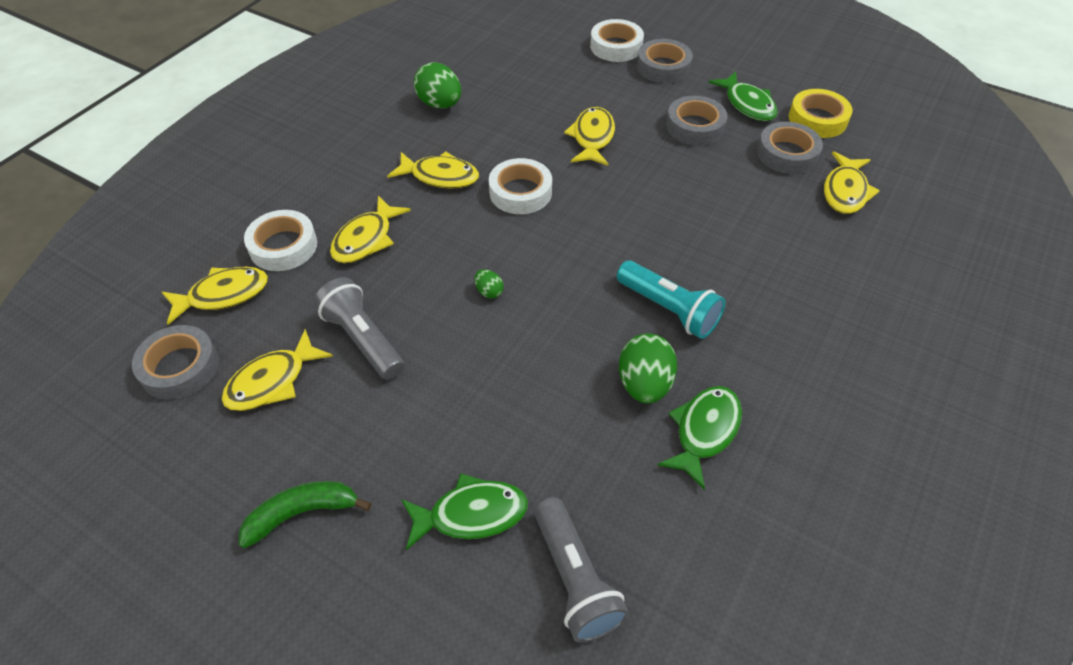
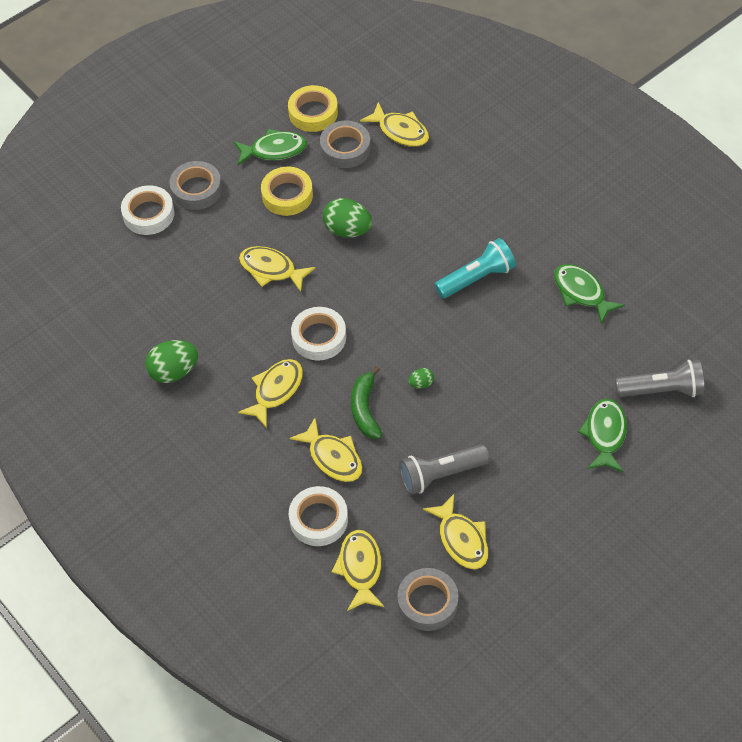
camera: 70 degrees left, 5 degrees up
(302, 513) = (578, 530): green banana -> green banana (365, 409)
(644, 384) = (535, 313): green egg -> green egg (347, 230)
(695, 126) = (287, 195): grey tape -> yellow tape

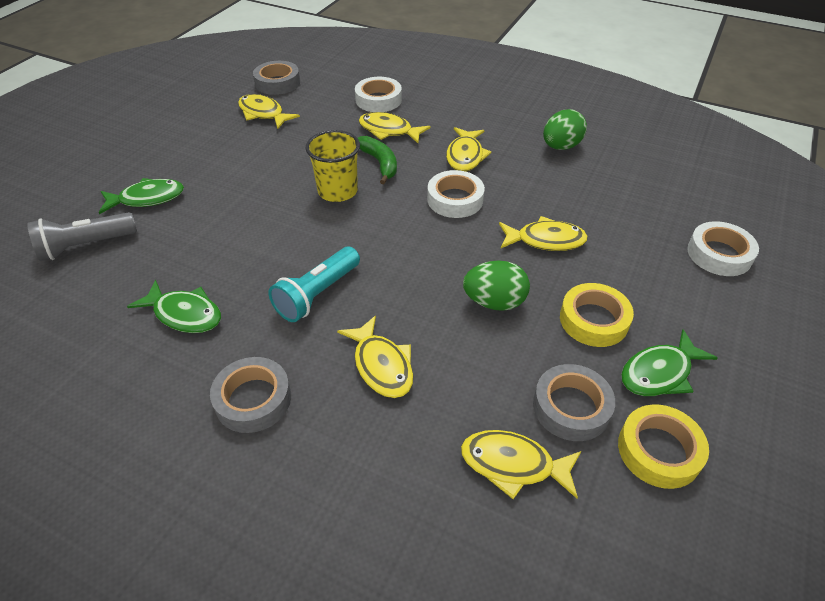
camera: 155 degrees right, 10 degrees down
(196, 189) = (699, 294): grey tape -> grey tape (253, 399)
(360, 568) = (334, 86): yellow fish -> yellow fish (381, 365)
(421, 384) = (337, 191): green egg -> yellow cup
(440, 475) = (294, 141): grey flashlight -> none
(605, 434) = (147, 199): green fish -> green fish turned 90 degrees counterclockwise

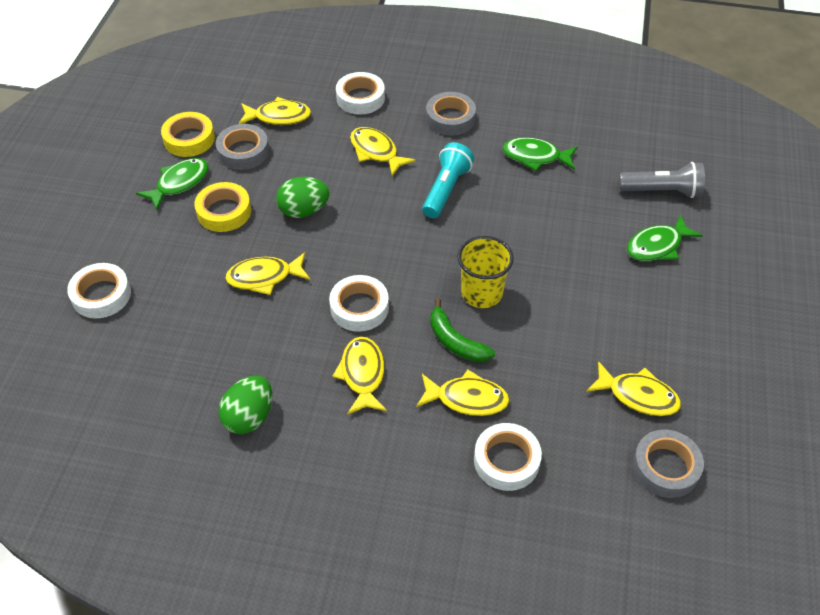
camera: 165 degrees right, 5 degrees up
(86, 246) = (662, 191): grey flashlight -> grey flashlight turned 45 degrees clockwise
(371, 475) = (360, 98): none -> white tape

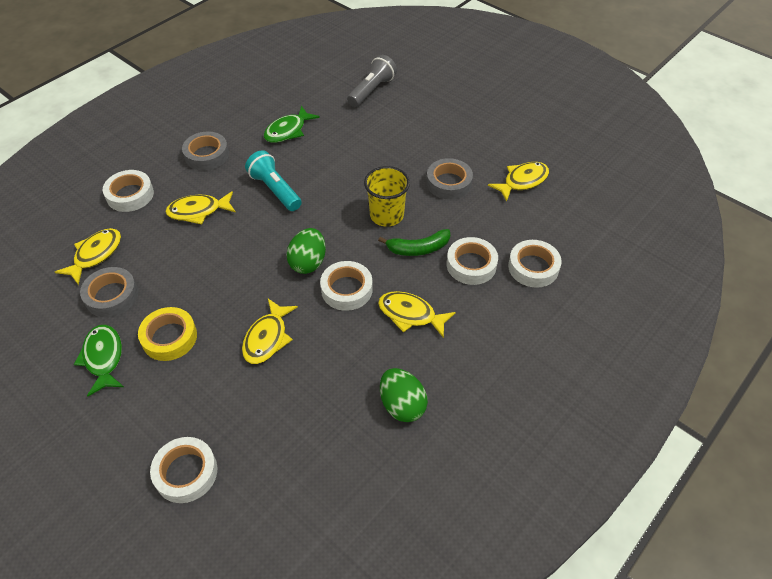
camera: 60 degrees left, 0 degrees up
(189, 139) = (55, 329): yellow tape -> none
(304, 210) = (218, 282): green egg -> green egg (308, 262)
(467, 399) = (471, 265): yellow fish -> white tape
(657, 246) = (414, 115): green fish -> none
(665, 467) = (581, 195): grey tape -> grey tape (449, 183)

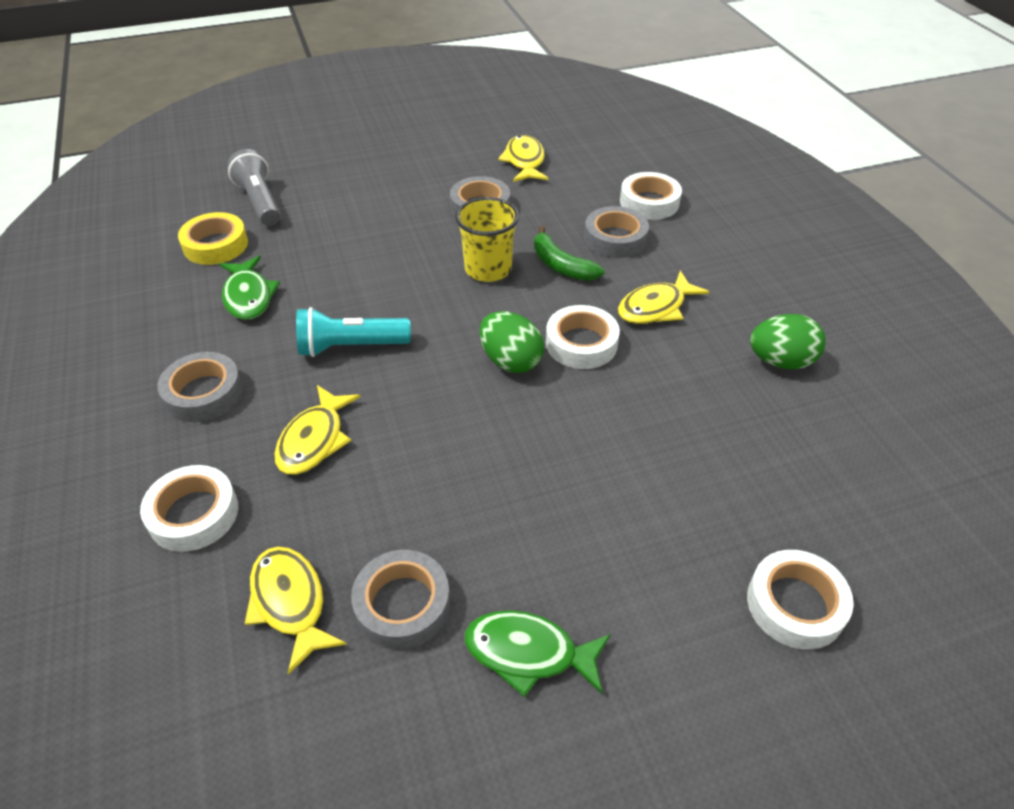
camera: 60 degrees left, 5 degrees down
(169, 337) = (542, 551): yellow tape -> yellow tape (215, 245)
(267, 338) = (612, 443): yellow fish -> none
(418, 248) = (561, 265): green banana -> green banana turned 120 degrees clockwise
(471, 265) = (615, 239): white tape -> grey tape

